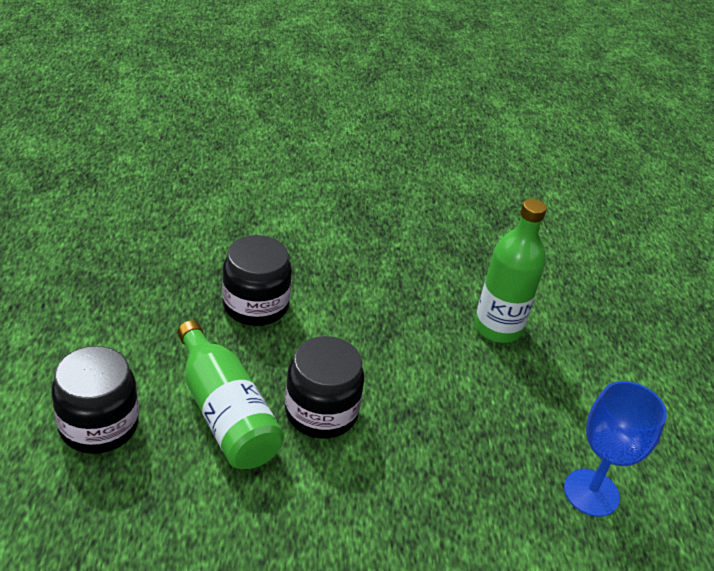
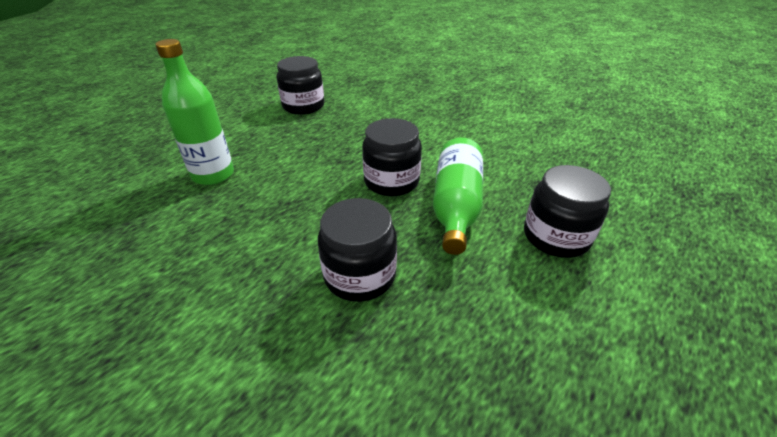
camera: 135 degrees left, 0 degrees up
(591, 493) = (303, 106): blue goblet -> black jar

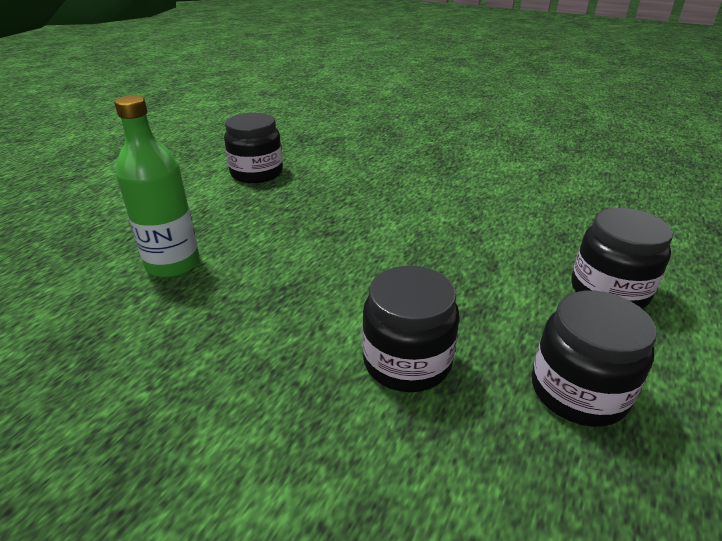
camera: 10 degrees left, 5 degrees down
(391, 181) = (400, 250): black jar -> black jar (578, 391)
(455, 206) = (485, 270): green bottle -> none

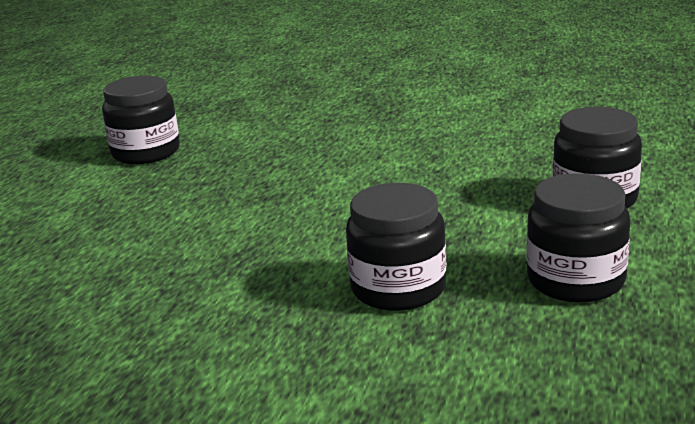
camera: 10 degrees left, 10 degrees down
(173, 264) = (91, 255): green bottle -> none

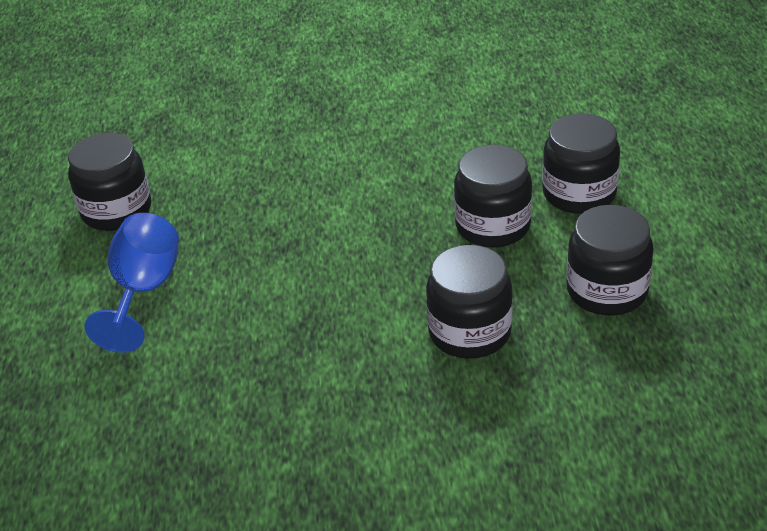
camera: 20 degrees left, 15 degrees up
(118, 208) = (144, 291): none -> blue goblet
(483, 210) = (493, 226): none -> black jar

